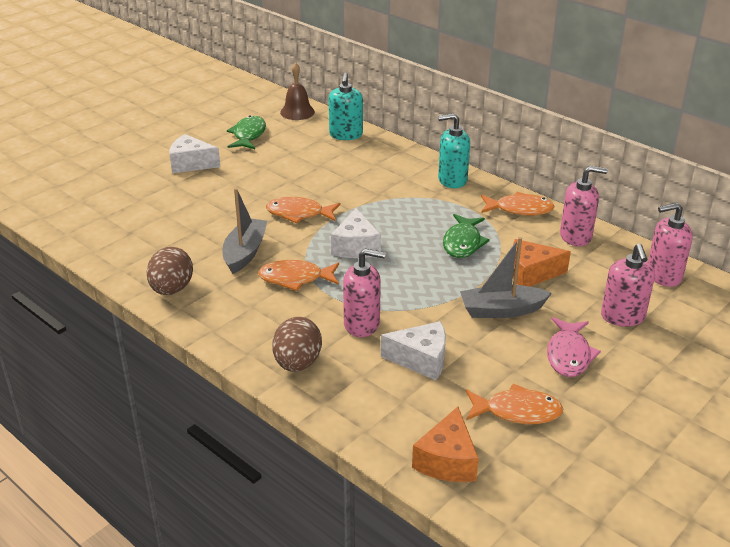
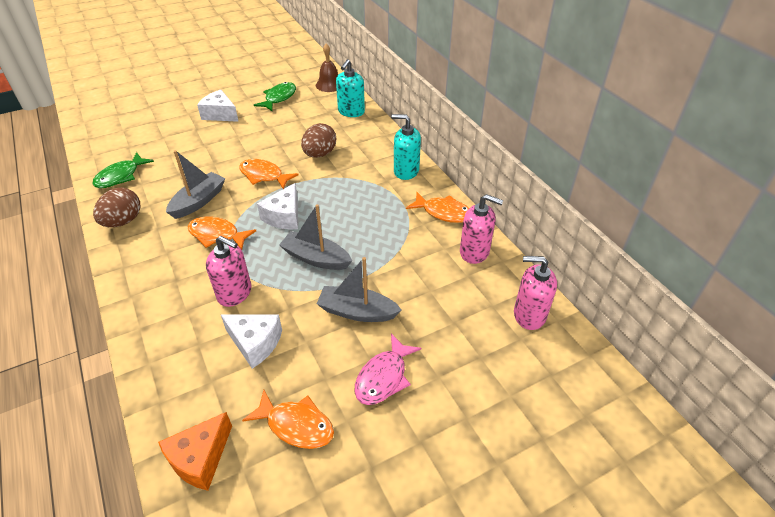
camera: 20 degrees right, 10 degrees up
(297, 363) = (158, 317): brown egg -> brown egg (319, 154)
(422, 276) = (316, 258): none -> grey boat
(463, 243) = (372, 234): green fish -> green fish (120, 176)
(531, 273) = (409, 280): orange cheese -> none
(622, 317) = (461, 350): pink soap dispenser -> none

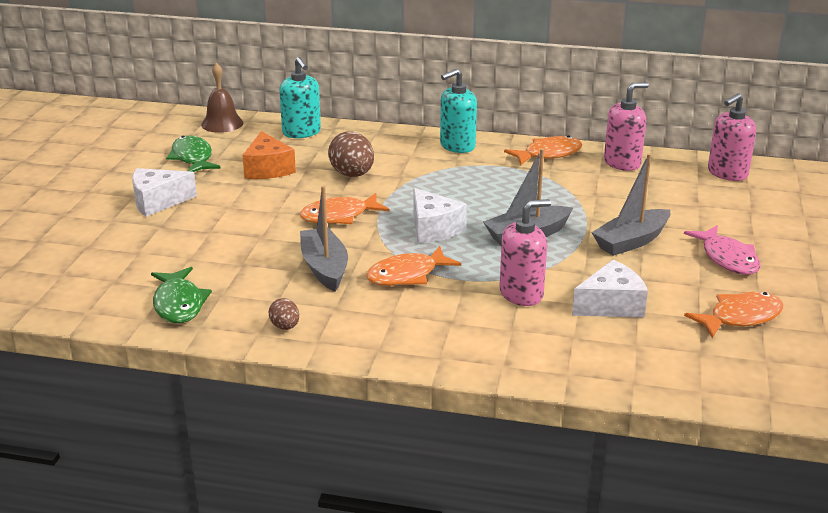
camera: 50 degrees left, 15 degrees down
(123, 221) = (285, 326): brown egg -> brown egg, size x0.53
(200, 459) = (732, 378): orange cheese -> orange cheese (268, 169)

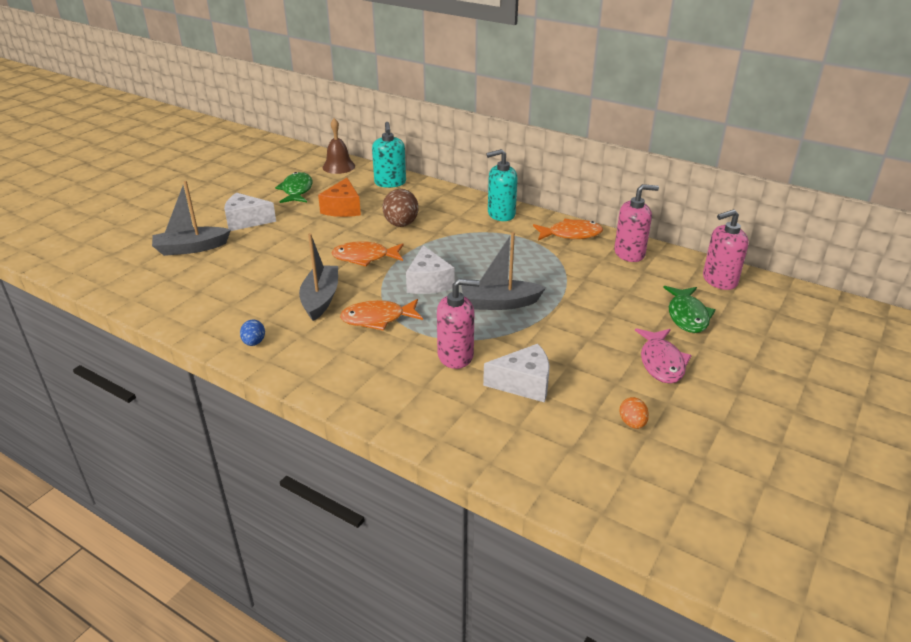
camera: 20 degrees right, 5 degrees up
(179, 304) = (196, 306): green fish -> green fish (687, 316)
(285, 326) = (254, 342): brown egg -> blue egg
(631, 241) = (585, 327): grey boat -> grey boat (191, 248)
(740, 317) = (632, 423): orange fish -> orange egg

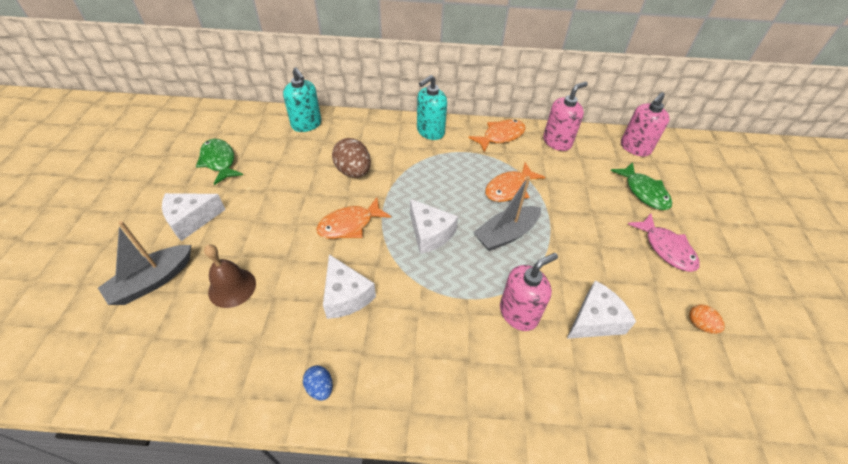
camera: 30 degrees left, 15 degrees up
(320, 299) = (346, 296): grey boat -> white cheese
(338, 166) = (241, 118): brown bell -> brown bell (232, 287)
(343, 208) = (283, 170): orange cheese -> none
(377, 319) = (418, 298): orange fish -> orange fish (510, 188)

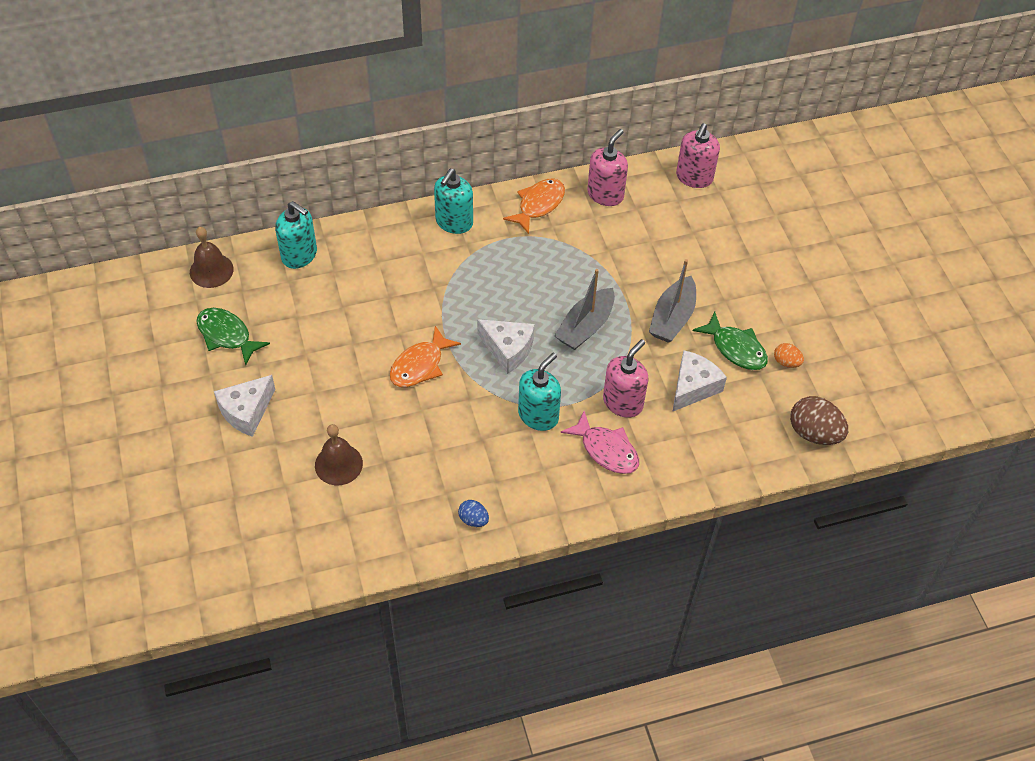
camera: 20 degrees left, 5 degrees up
(152, 281) = (254, 483): grey boat -> grey boat (672, 318)
(240, 118) = (211, 270): none -> brown bell
(346, 296) = (454, 437): white cheese -> none
(353, 172) = (391, 302): brown egg -> brown egg (814, 433)
(432, 300) = (538, 415): none -> turquoise soap dispenser
(510, 188) = (572, 272): orange fish -> none
(644, 192) = (713, 234): green fish -> green fish (735, 348)
(666, 248) = (746, 294): pink fish -> pink fish (606, 450)

